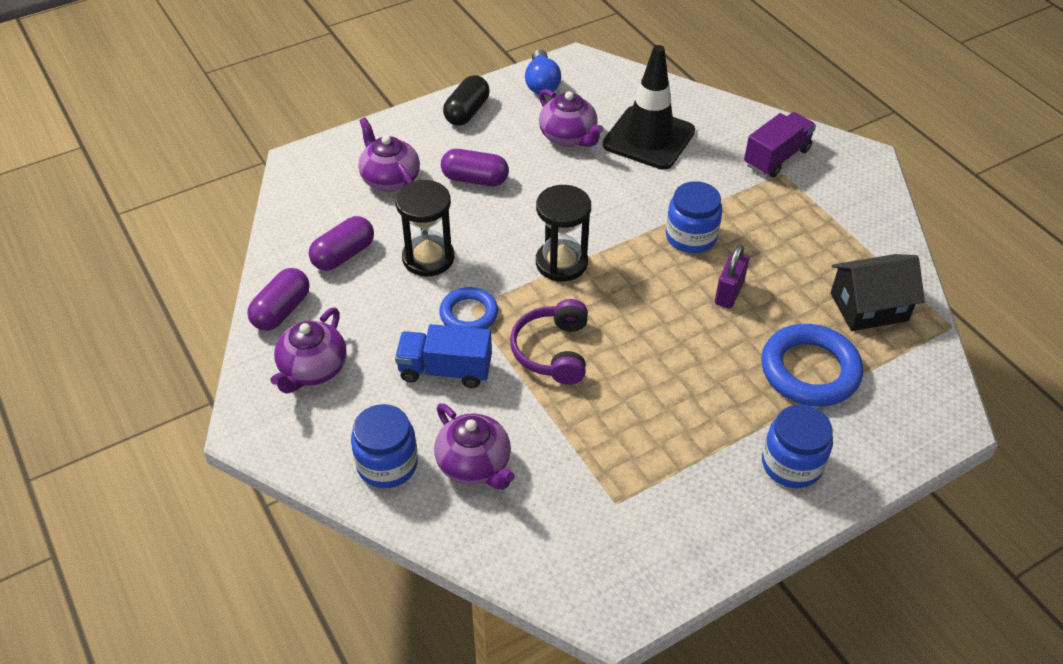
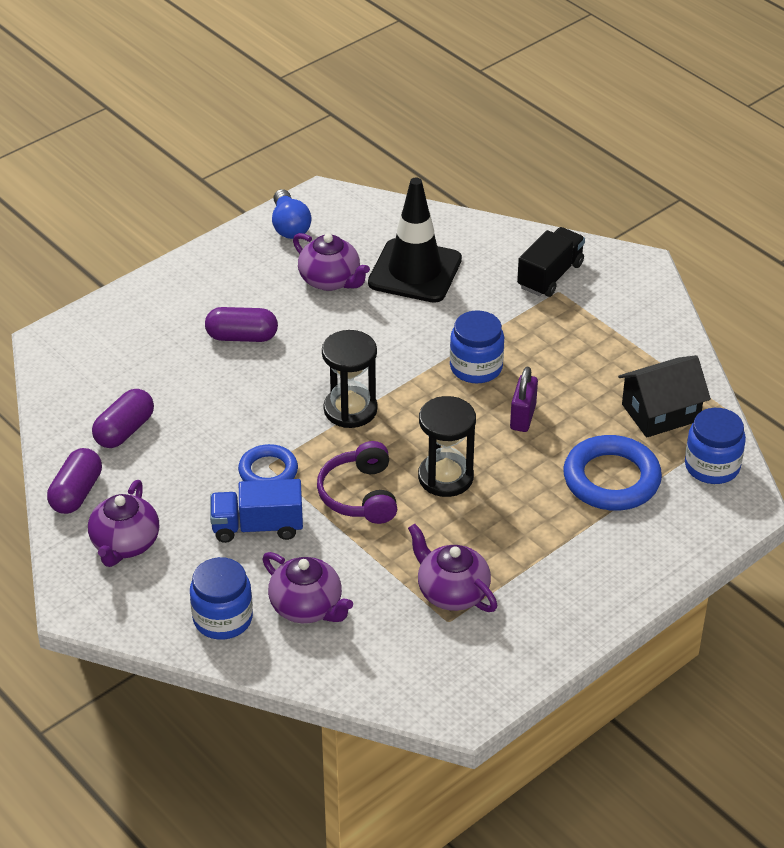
camera: 10 degrees left, 5 degrees down
(390, 179) = (152, 348): purple teapot -> purple teapot (451, 592)
(428, 258) = (213, 422): black hourglass -> black hourglass (445, 477)
(467, 112) = (216, 266): black capsule -> none
(776, 157) = (550, 276): purple truck -> black truck
(791, 464) = (606, 565): blue jar -> blue jar (712, 466)

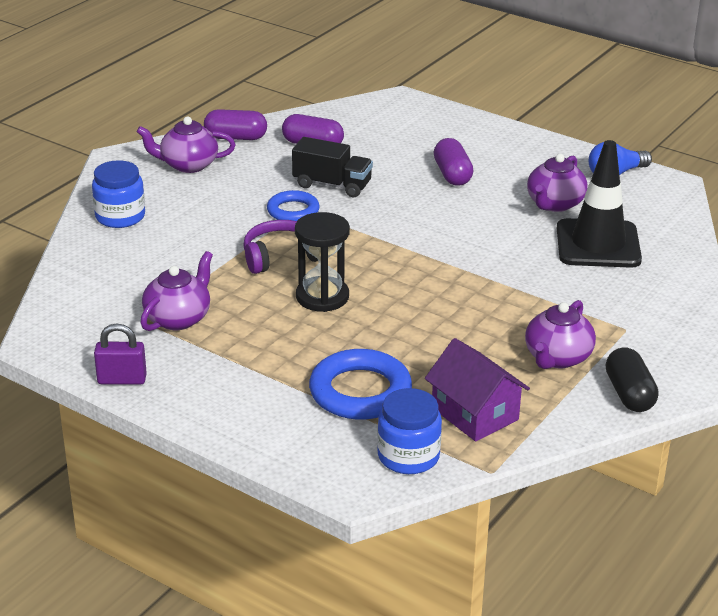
camera: 75 degrees right, 10 degrees down
(257, 527) = (226, 216): blue truck -> none
(307, 607) = (142, 251): purple teapot -> purple teapot (557, 358)
(350, 409) = (387, 237): black hourglass -> none
(476, 367) = (480, 294): blue jar -> none
(523, 417) = (424, 329): purple padlock -> purple padlock (122, 380)
(550, 276) = (647, 321): black truck -> black truck (332, 185)
(653, 315) = (629, 394): none -> black capsule
(660, 412) = (475, 414): black house -> purple house

